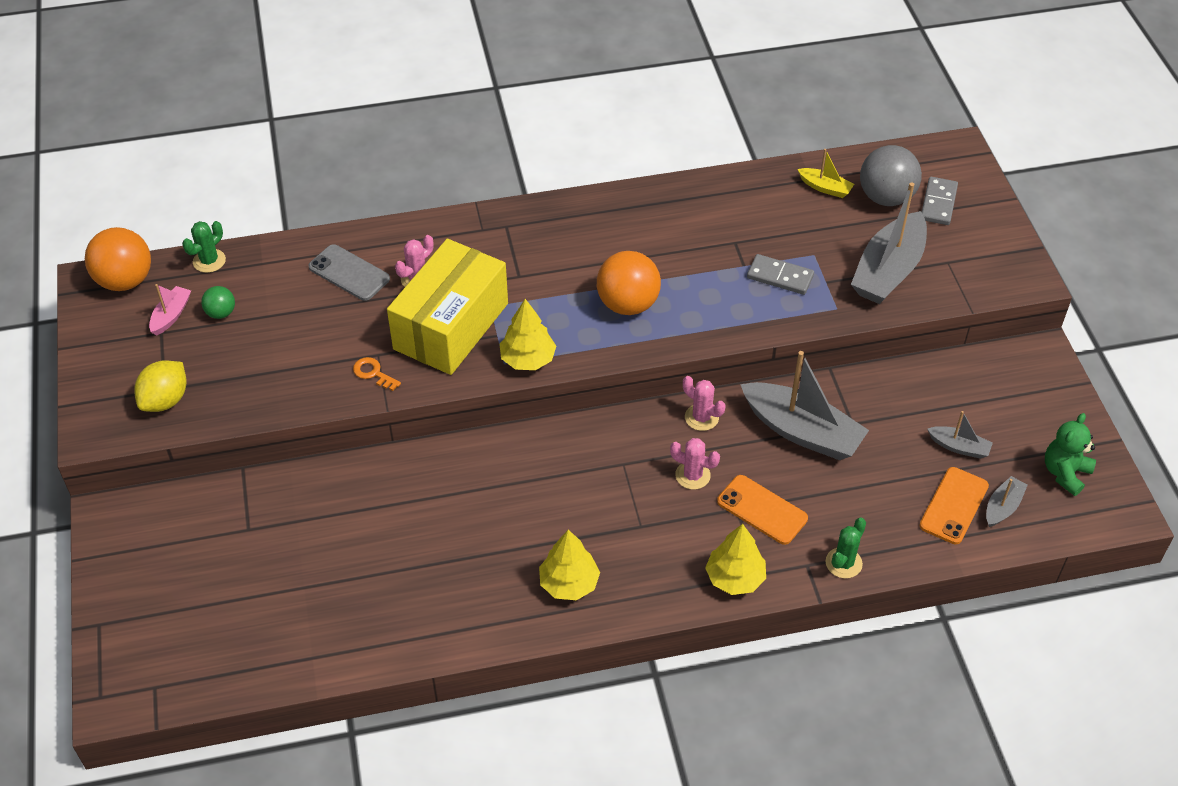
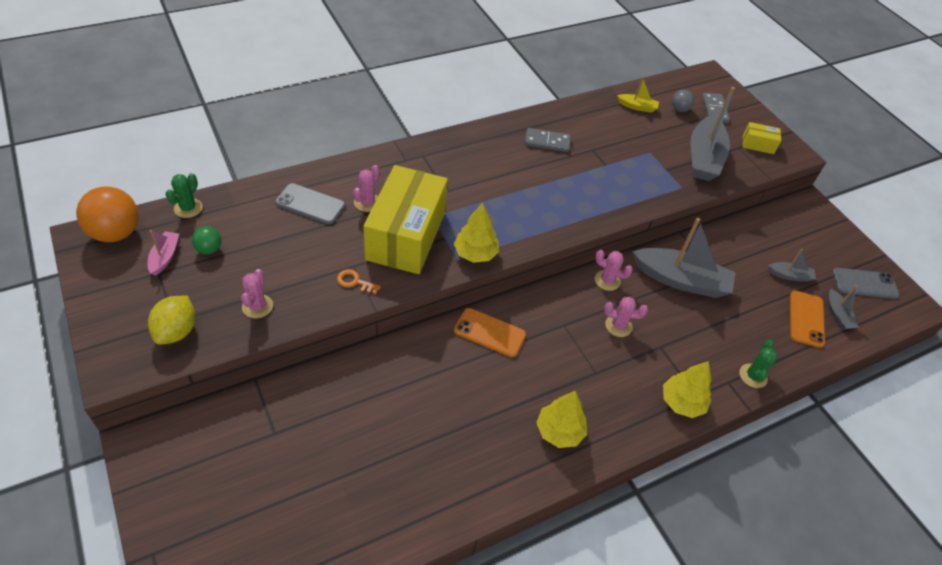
camera: 20 degrees left, 0 degrees up
(257, 386) = (257, 306): none -> pink cactus
(628, 304) = (535, 202): orange ball -> none
(762, 510) = (678, 344): orange phone -> orange phone (489, 333)
(780, 277) = (634, 170): grey domino -> grey domino (547, 142)
(886, 197) = (679, 109): grey ball -> grey ball, size x0.51
(978, 261) = (758, 144): none -> yellow box
(1002, 507) = (837, 314): grey boat -> grey boat turned 150 degrees clockwise
(1065, 473) = (864, 283): green teddy bear -> grey phone

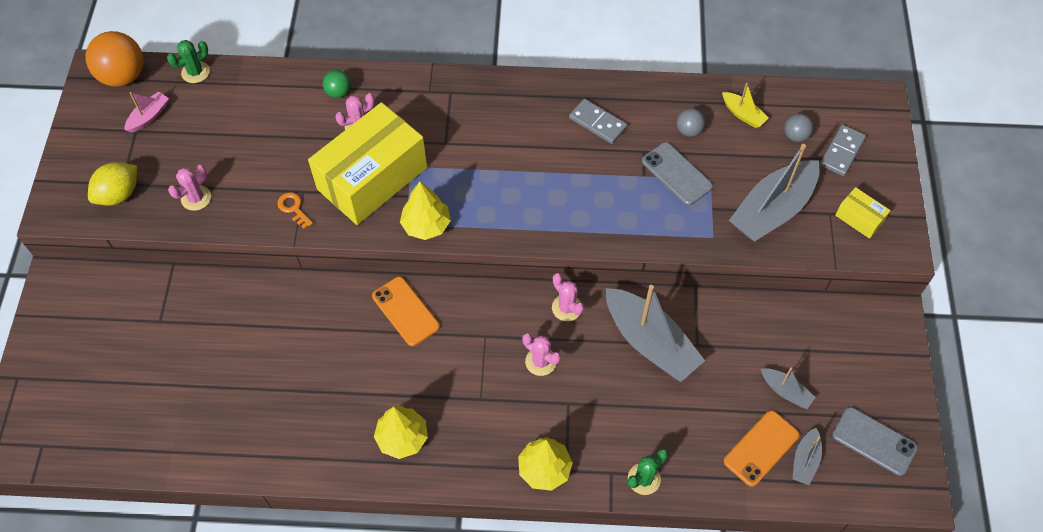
camera: 35 degrees right, 10 degrees up
(209, 249) = (189, 123): green ball -> green ball (338, 92)
(310, 204) = (304, 109): grey phone -> grey phone (676, 174)
(611, 127) = (688, 130): none -> grey ball

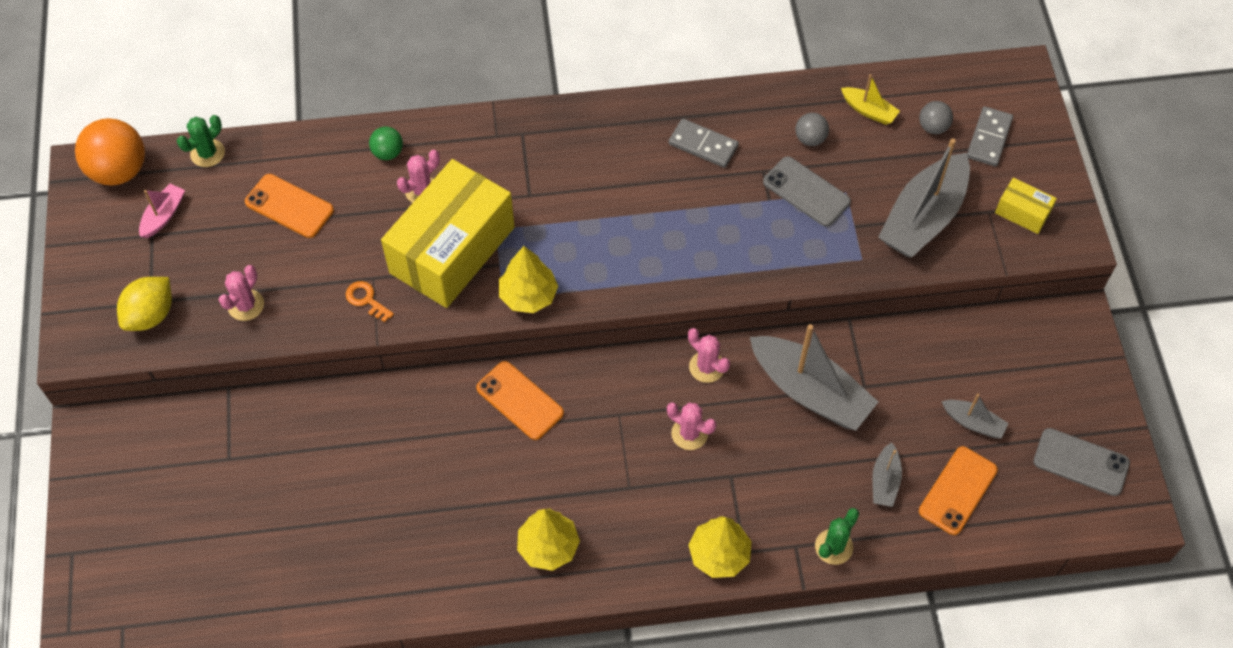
camera: 10 degrees left, 0 degrees up
(249, 124) = (289, 206): none -> orange phone
(805, 460) = (1009, 496): grey boat -> grey boat (885, 481)

